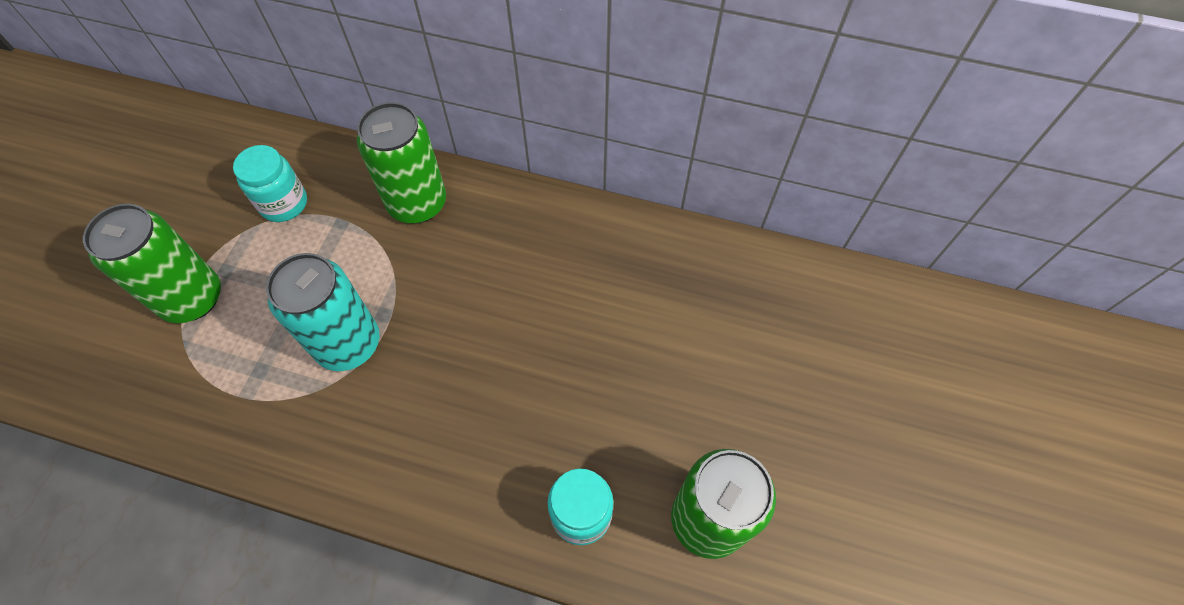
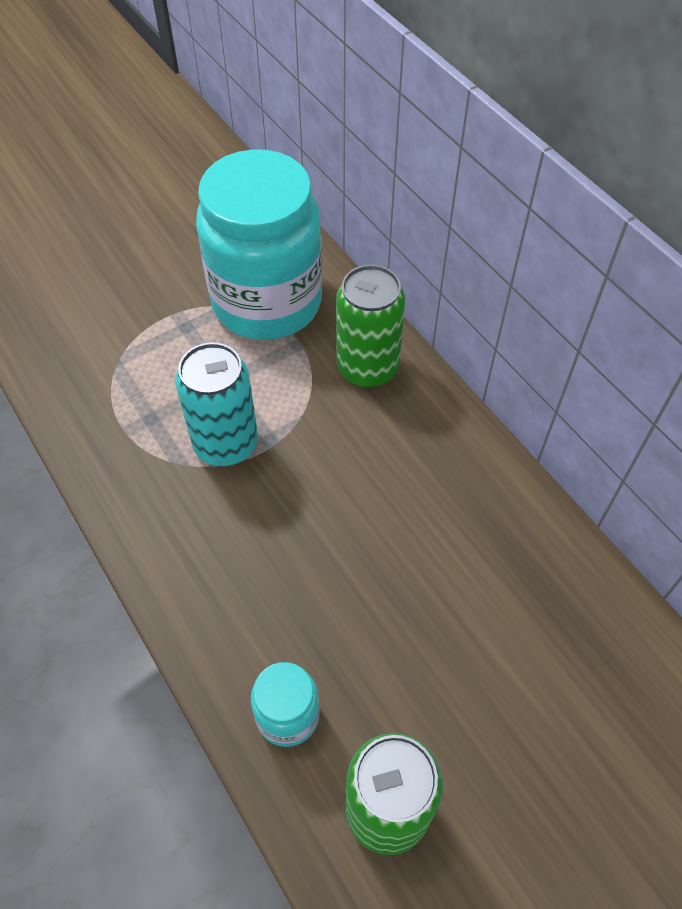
camera: 40 degrees right, 5 degrees down
(192, 298) = (149, 333): green can -> none
(284, 204) = (267, 302): turquoise jar -> turquoise jar, size x2.34

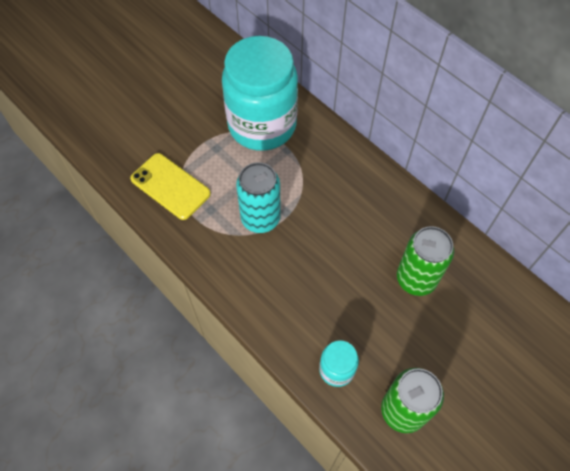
camera: 10 degrees left, 5 degrees up
(98, 374) = (170, 186): none -> yellow phone
(367, 368) = (333, 158): green can -> green can (416, 279)

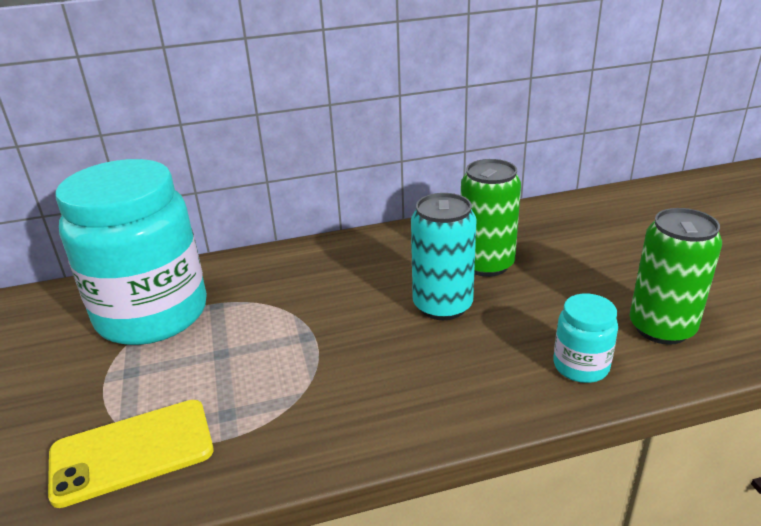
camera: 60 degrees left, 30 degrees down
(260, 218) = (294, 363): turquoise can -> turquoise can (442, 305)

